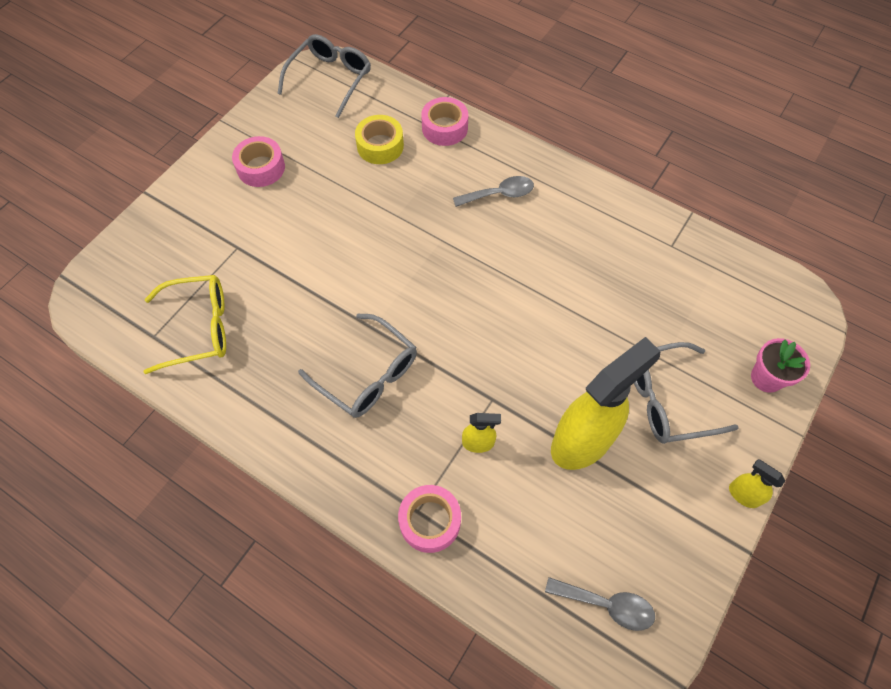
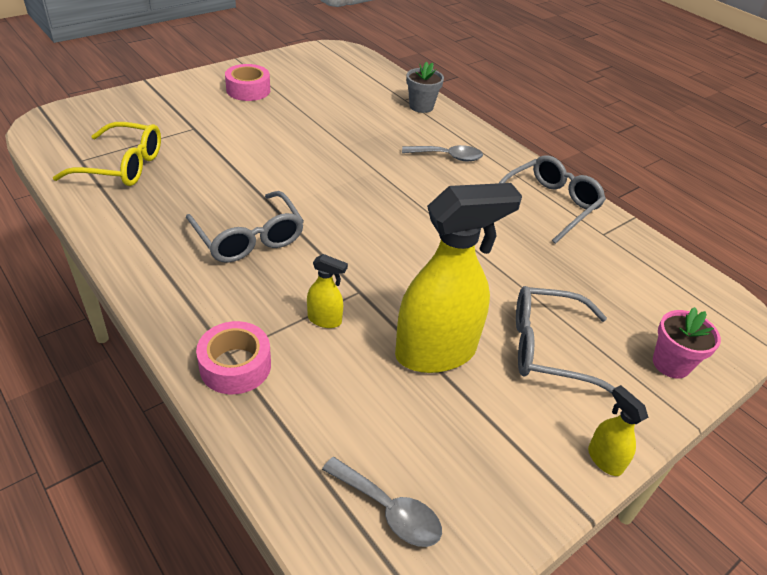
camera: 15 degrees right, 20 degrees down
(330, 79) = (340, 58): grey glasses -> grey glasses (550, 205)
(380, 146) = (358, 103): yellow tape -> none
(444, 128) = (421, 106): pink tape -> grey flower pot

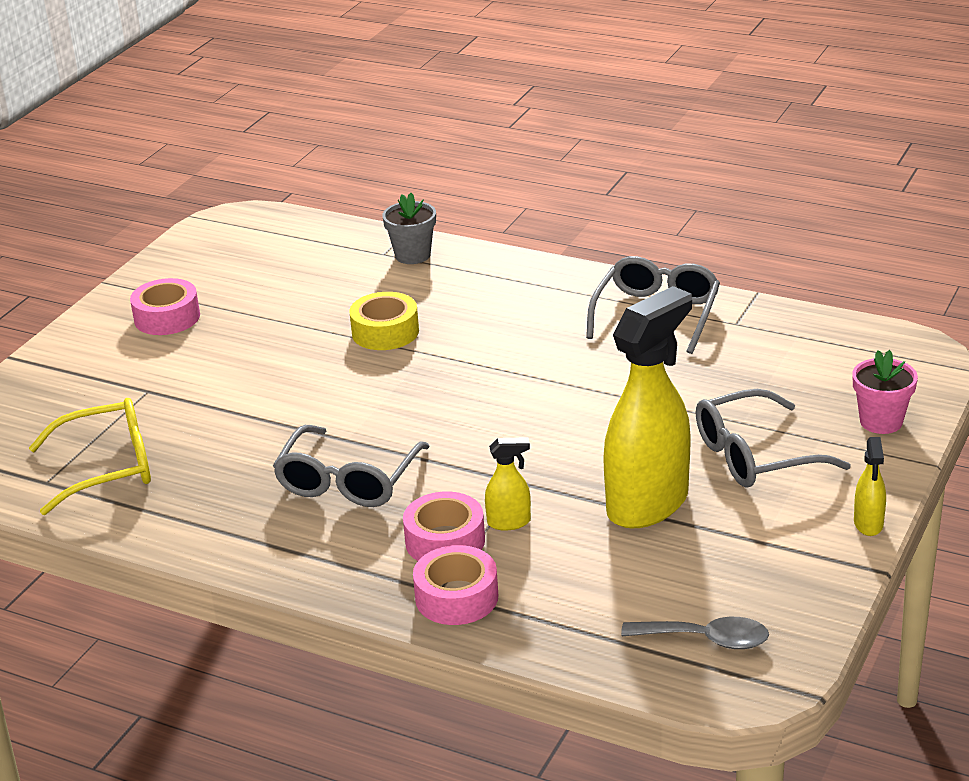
camera: 20 degrees left, 10 degrees down
(249, 238) = (348, 481): grey glasses -> grey glasses turned 75 degrees clockwise
(268, 314) = (445, 541): none -> pink tape
(363, 147) = (385, 332): none -> yellow tape
(448, 157) = (497, 305): grey spoon -> none
(604, 459) = (868, 524): yellow spray bottle -> yellow spray bottle turned 120 degrees counterclockwise

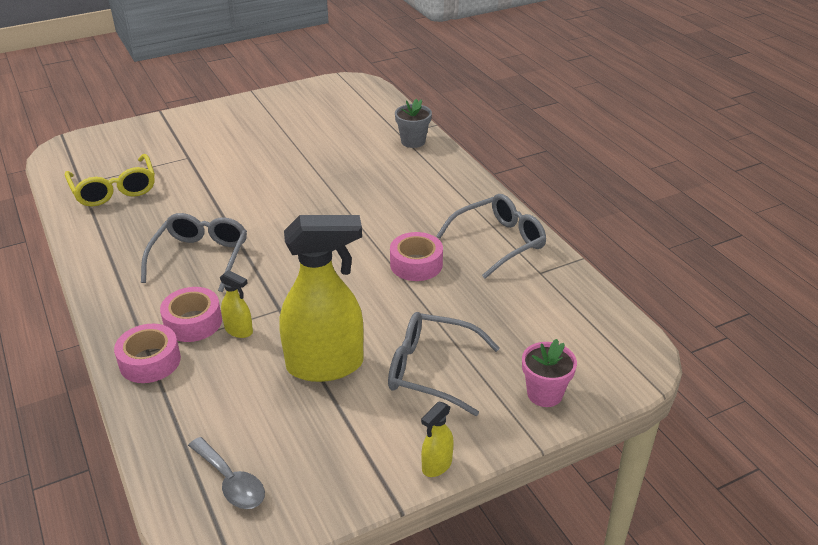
camera: 35 degrees right, 5 degrees up
(108, 467) = (114, 190): yellow glasses -> yellow glasses turned 45 degrees clockwise
(167, 317) = (251, 122): pink tape -> pink tape (416, 264)
(348, 481) = (200, 257): grey glasses -> grey glasses turned 135 degrees clockwise
(385, 332) = (338, 179): yellow tape -> none

